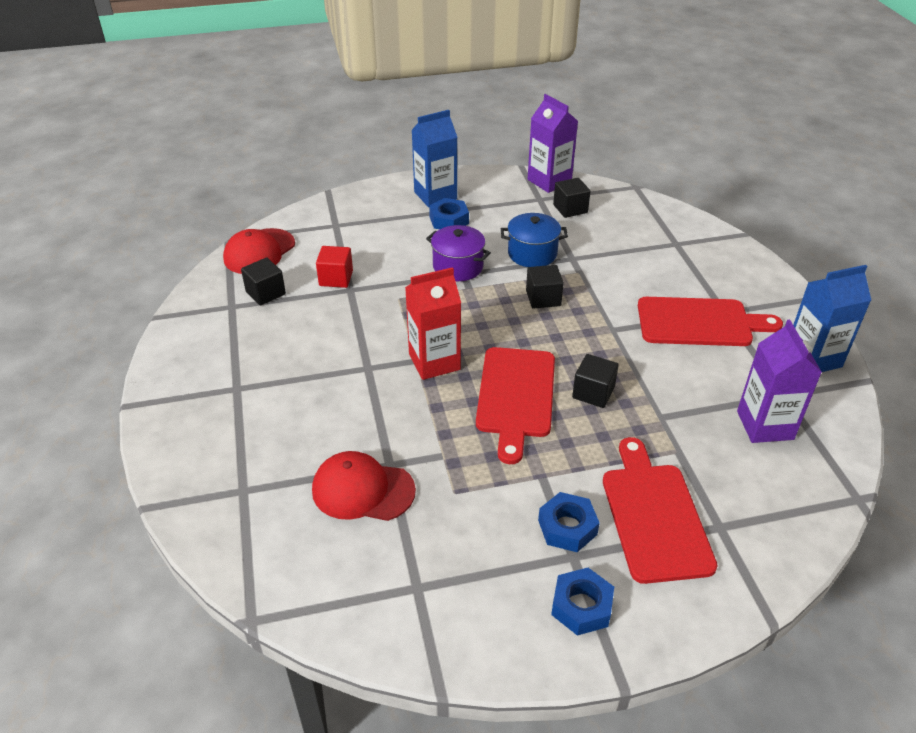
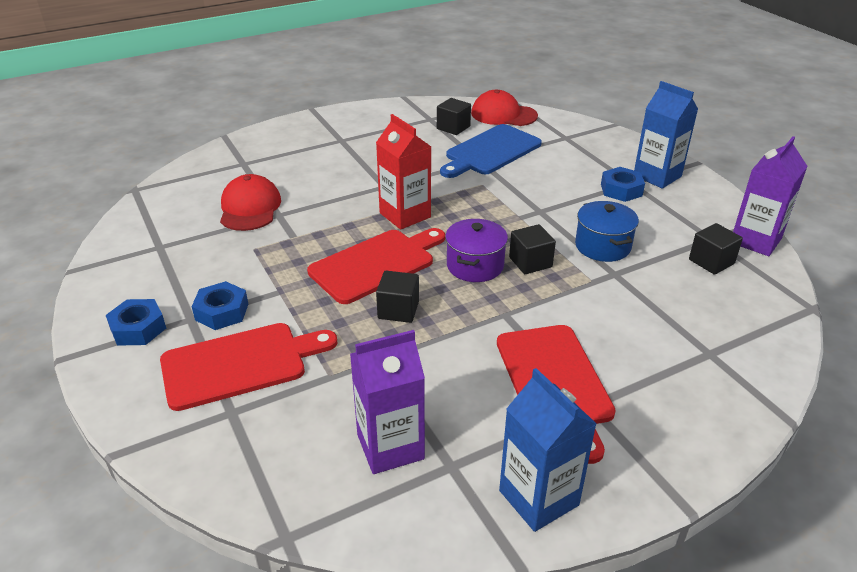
camera: 75 degrees right, 5 degrees down
(336, 278) = (490, 151): red cube -> blue cutting board
(458, 267) = (548, 206): purple pot -> purple pot (475, 266)
(516, 396) = (376, 264): red cutting board -> red cutting board turned 150 degrees clockwise

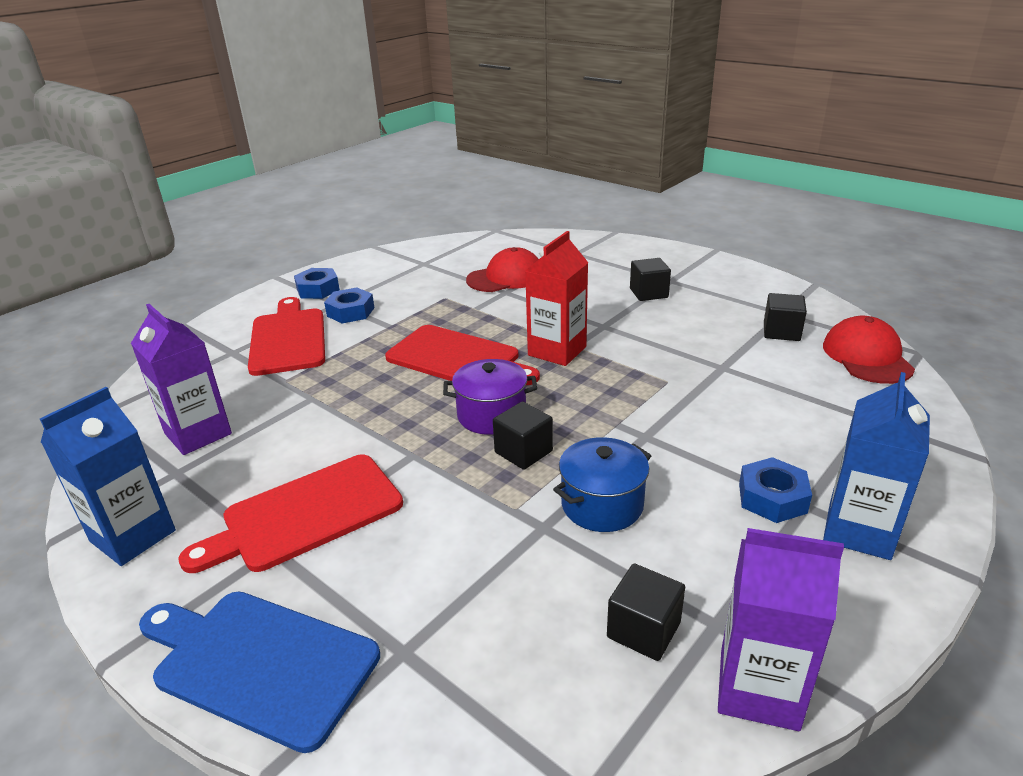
camera: 70 degrees right, 5 degrees down
(240, 364) = (288, 339): red cutting board -> red cutting board turned 150 degrees counterclockwise
(398, 310) = (390, 389): black cube -> black cube (648, 293)
(490, 151) = (753, 369): blue cutting board -> blue cutting board (259, 663)

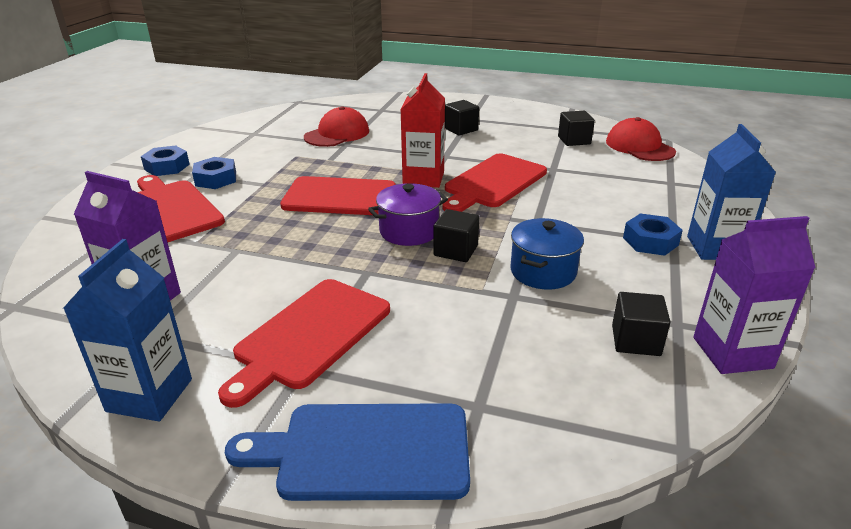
camera: 25 degrees left, 0 degrees up
(633, 372) = (493, 183): none -> red cutting board

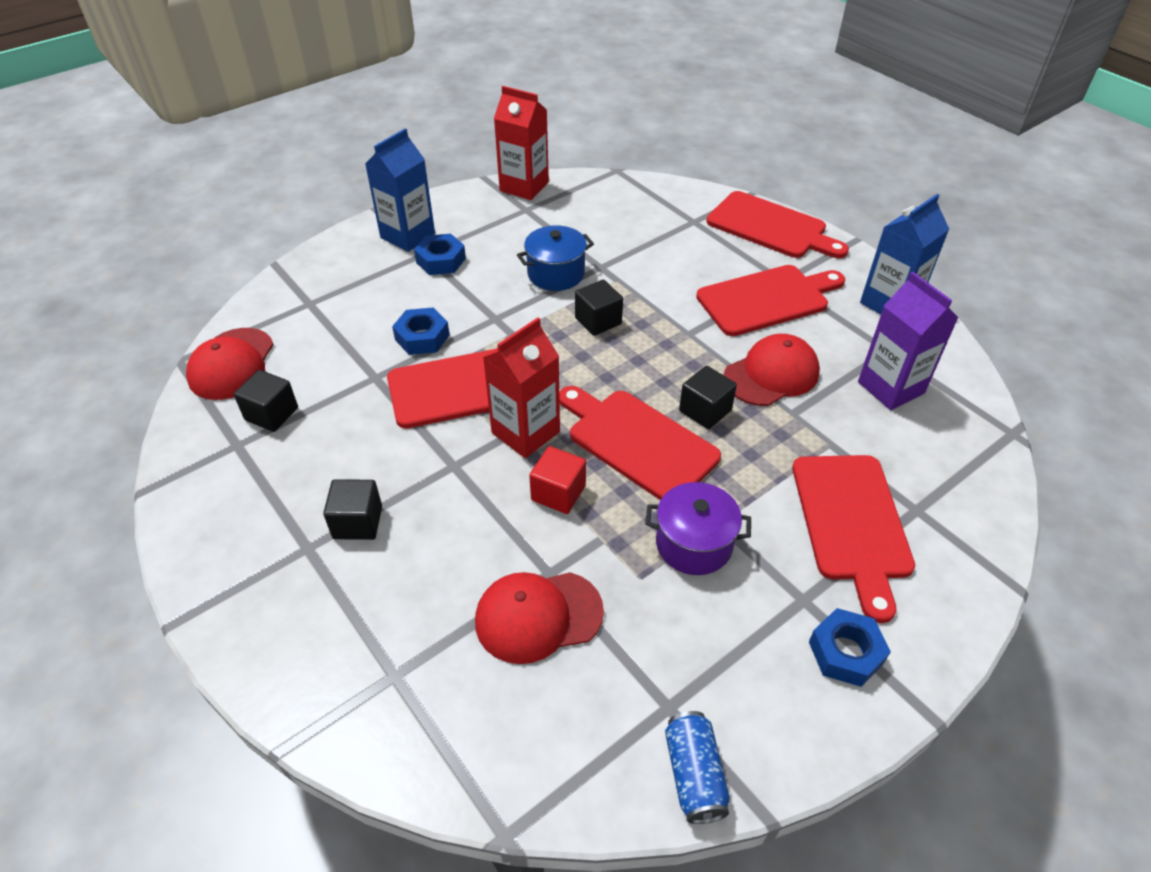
camera: 145 degrees left, 15 degrees up
(216, 179) = (779, 570): blue nut -> blue nut (422, 337)
(232, 125) = (694, 774): none -> blue can
(268, 269) = (771, 374): none -> red cap
(365, 451) = (771, 227): blue cutting board -> red cutting board
(372, 165) = (558, 493): none -> red cube
(409, 231) = (616, 360): purple pot -> purple pot (694, 544)
(635, 340) = (565, 212): black cube -> black cube (705, 410)
(732, 352) = (524, 186): purple carton -> red carton

